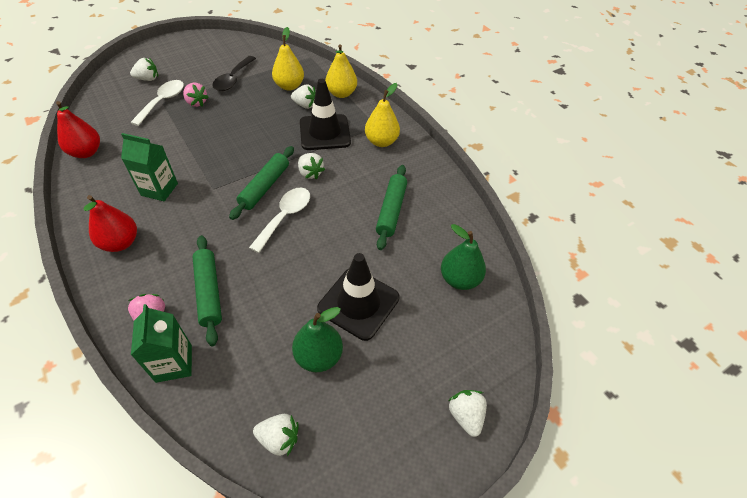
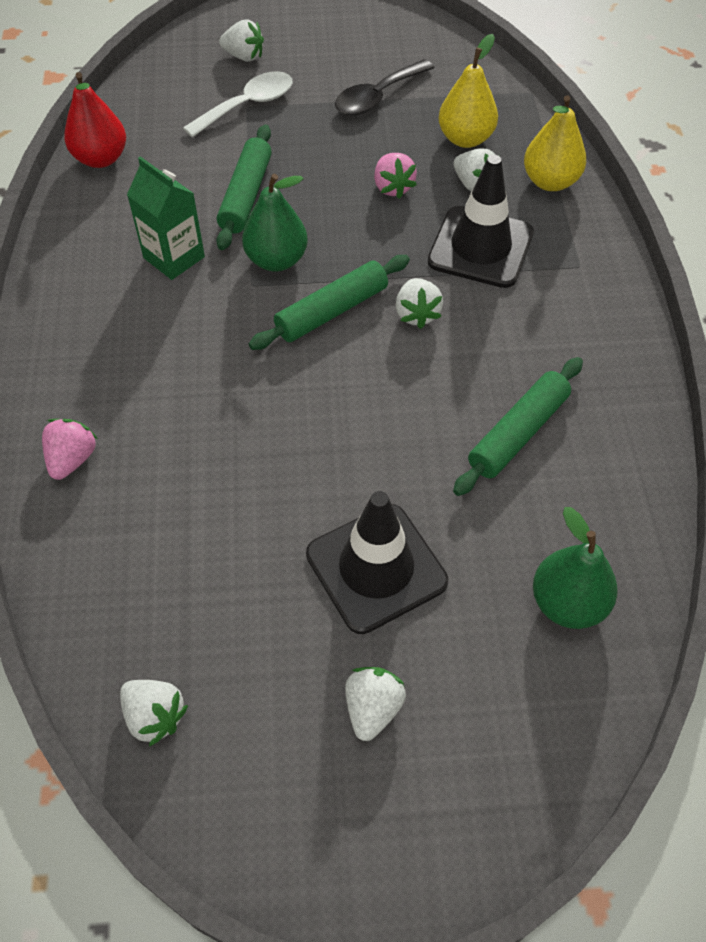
camera: 30 degrees right, 5 degrees up
(120, 243) = (83, 324): red pear -> none
(174, 363) = (70, 538): green carton -> none
(196, 103) = (298, 123): pink strawberry -> pink strawberry (393, 187)
(209, 292) = (166, 452): green rolling pin -> green rolling pin (246, 195)
(285, 216) = (337, 375): white spoon -> none
(318, 356) = (271, 623): green pear -> green pear (276, 260)
(381, 141) = (572, 299): yellow pear -> none
(465, 415) = (445, 827): white strawberry -> white strawberry (372, 708)

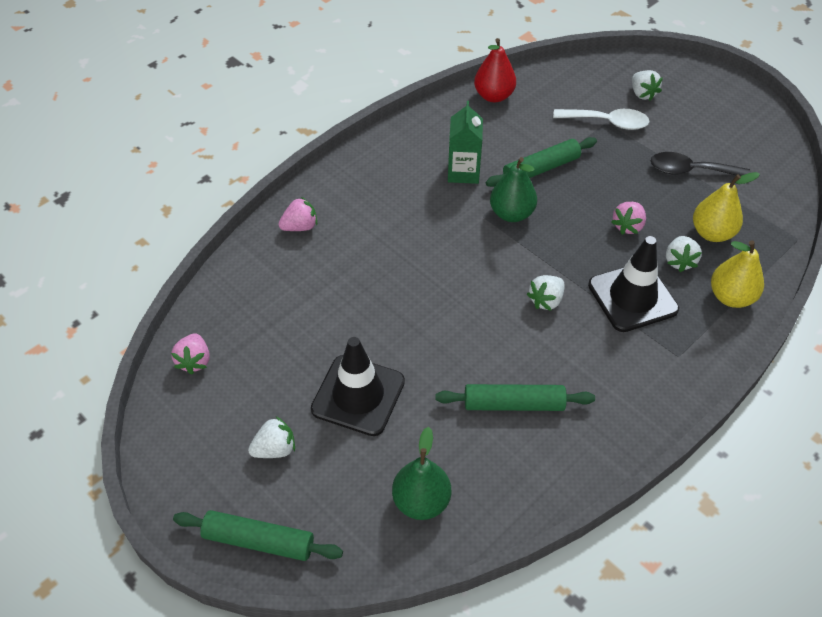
camera: 50 degrees right, 5 degrees down
(155, 716) = (194, 361): white strawberry -> pink strawberry
(332, 311) = (504, 262): green rolling pin -> green rolling pin (258, 541)

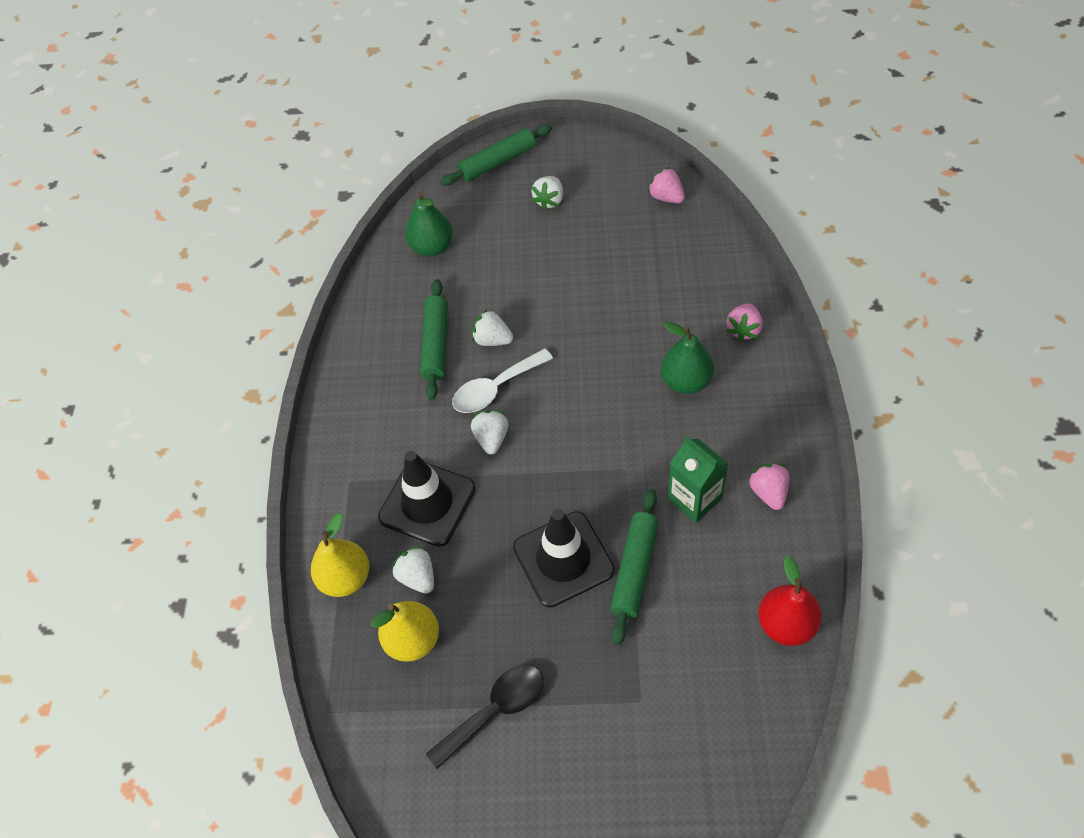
camera: 140 degrees right, 5 degrees up
(358, 395) = (541, 265): black traffic cone -> black traffic cone (563, 559)
(511, 213) = (604, 494): green pear -> green pear (686, 381)
(513, 404) = (435, 344): green rolling pin -> green rolling pin turned 45 degrees counterclockwise
(607, 122) = (638, 702): white spoon -> white spoon (495, 389)
(628, 226) = (494, 575): pink strawberry -> pink strawberry (768, 492)
(642, 94) = (647, 794): white strawberry -> white strawberry (492, 340)

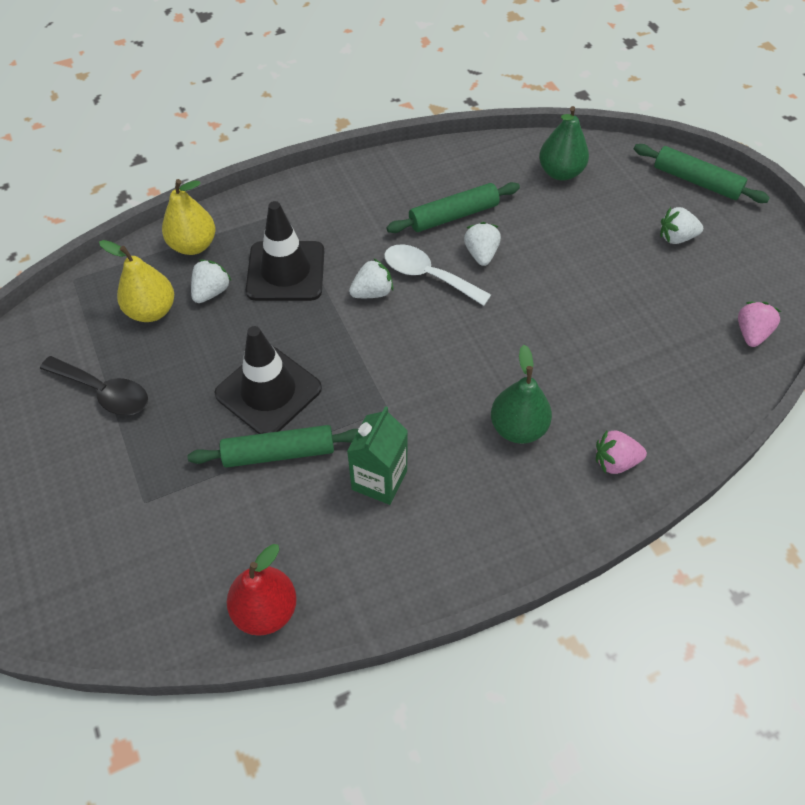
camera: 60 degrees right, 0 degrees up
(768, 492) = (416, 547): pink strawberry -> none

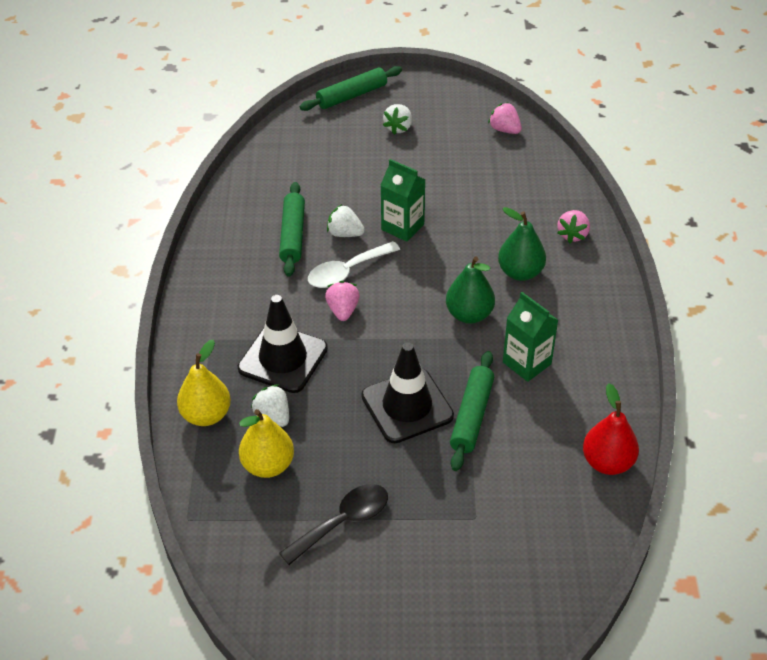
camera: 65 degrees left, 10 degrees down
(372, 292) = (343, 310): white strawberry -> pink strawberry
(522, 297) = (402, 227): none -> green carton
(560, 172) = (290, 159): green pear -> green pear (469, 314)

